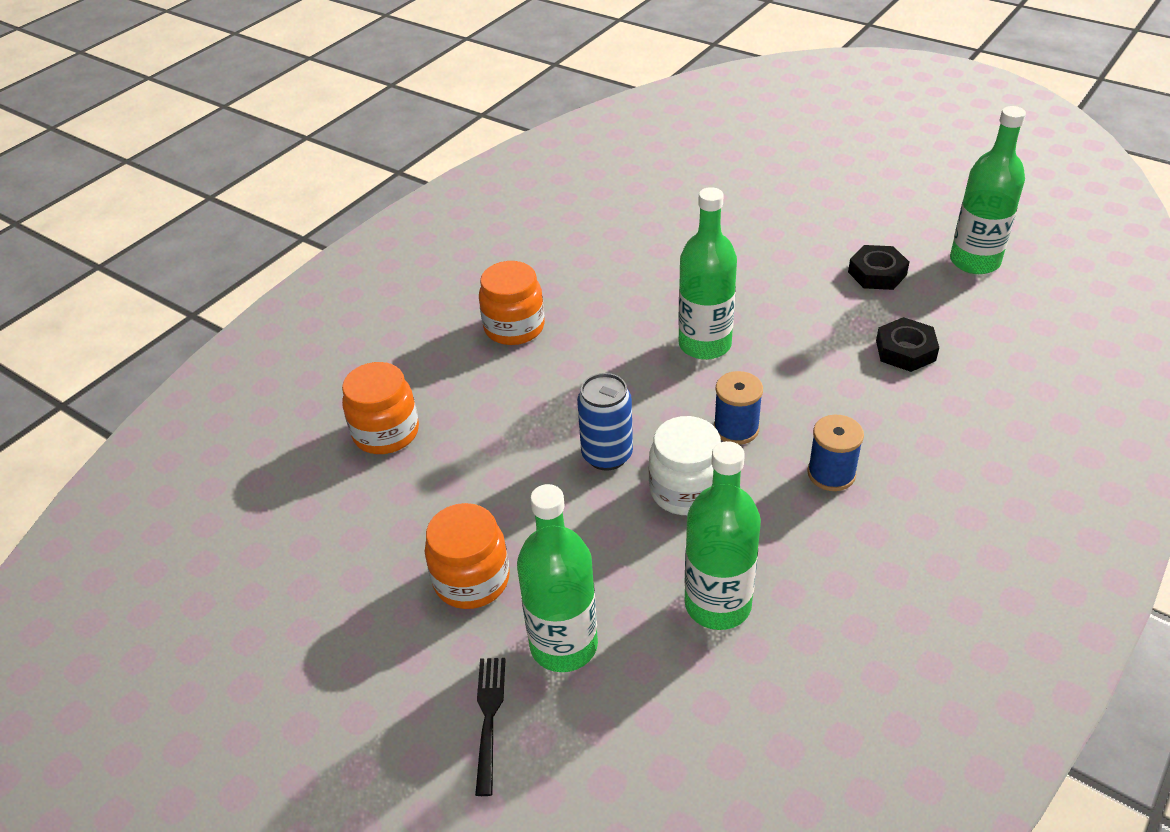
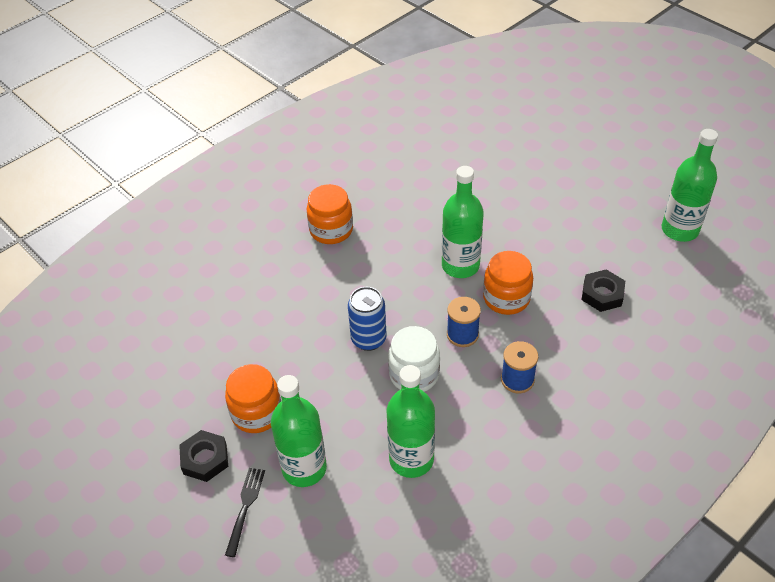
camera: 10 degrees right, 5 degrees up
(386, 432) = (225, 297): orange jar -> orange jar (506, 298)
(877, 273) = (603, 228): black nut -> black nut (205, 459)

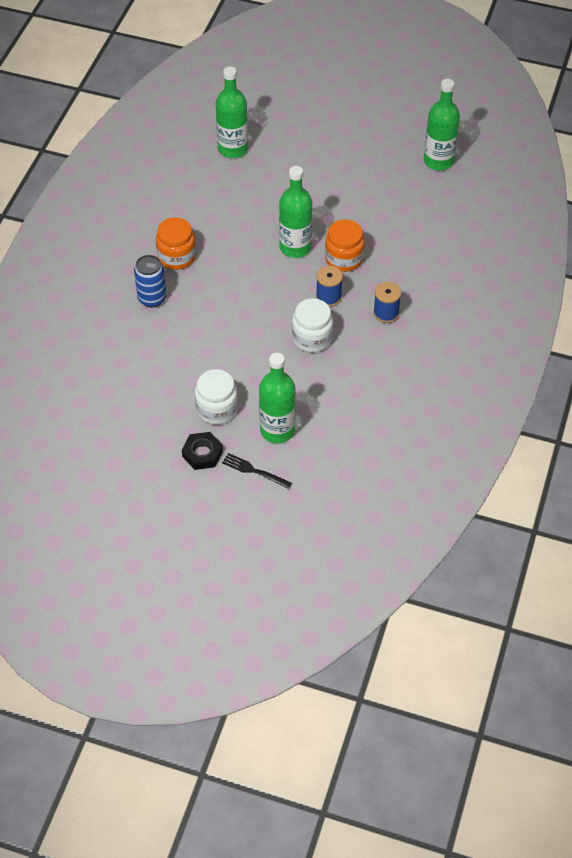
camera: 30 degrees left, 5 degrees up
(245, 507) = (254, 471): black fork -> black fork turned 45 degrees counterclockwise
(256, 413) = (217, 409): orange jar -> white jar
(368, 339) = (263, 327): blue can -> blue can (152, 298)
(411, 459) = (346, 394): green bottle -> green bottle (233, 149)
(602, 294) = (410, 230): black nut -> none

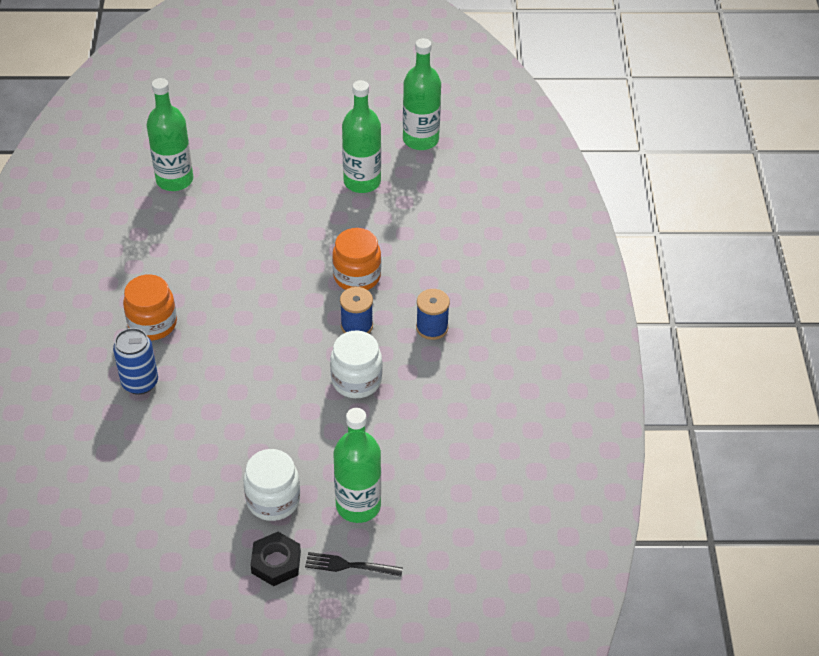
camera: 20 degrees left, 5 degrees down
(295, 247) = (294, 277): green bottle -> green bottle (362, 182)

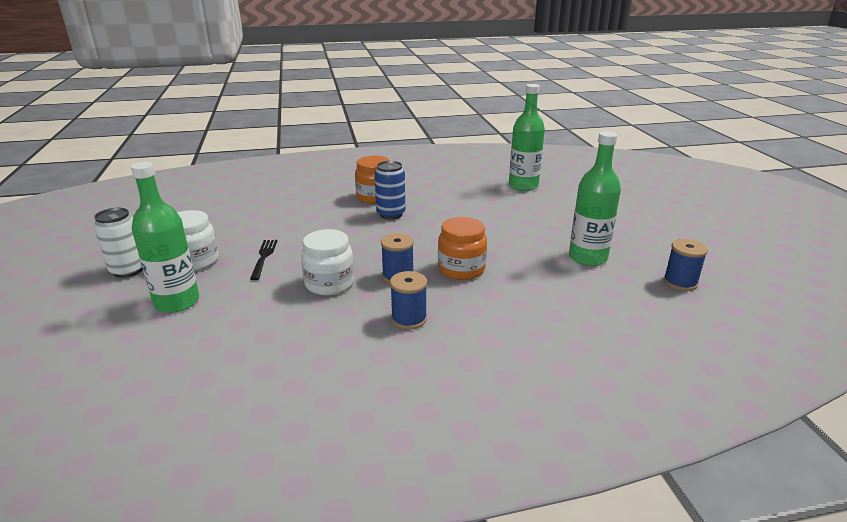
camera: 80 degrees right, 20 degrees down
(140, 383) = (317, 200): blue can -> blue can (391, 214)
(276, 562) = (128, 270): black nut -> white can
(349, 565) = (108, 305): black fork -> black fork (264, 257)
(420, 139) = (680, 282): green bottle -> blue spool

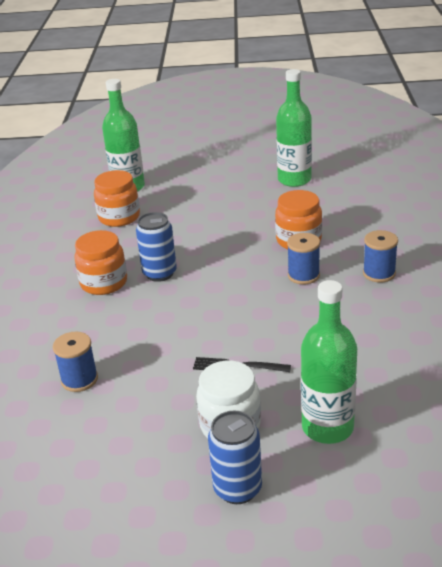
camera: 75 degrees left, 5 degrees up
(128, 270) = (237, 489): white can -> blue can
(329, 284) = (309, 317): white jar -> none
(471, 189) = (119, 217): none -> orange jar
(680, 282) = (342, 152): blue spool -> blue spool (79, 379)

